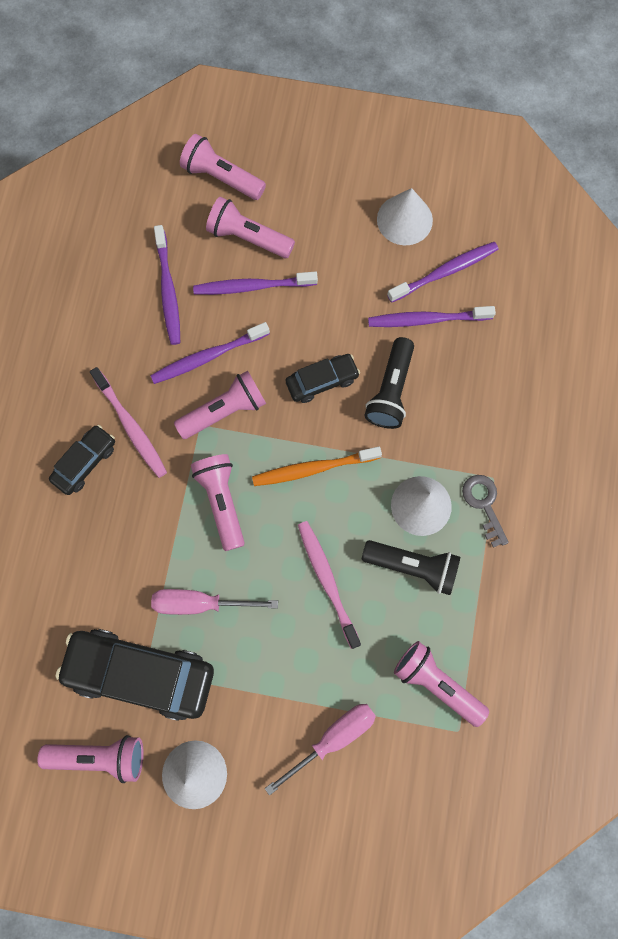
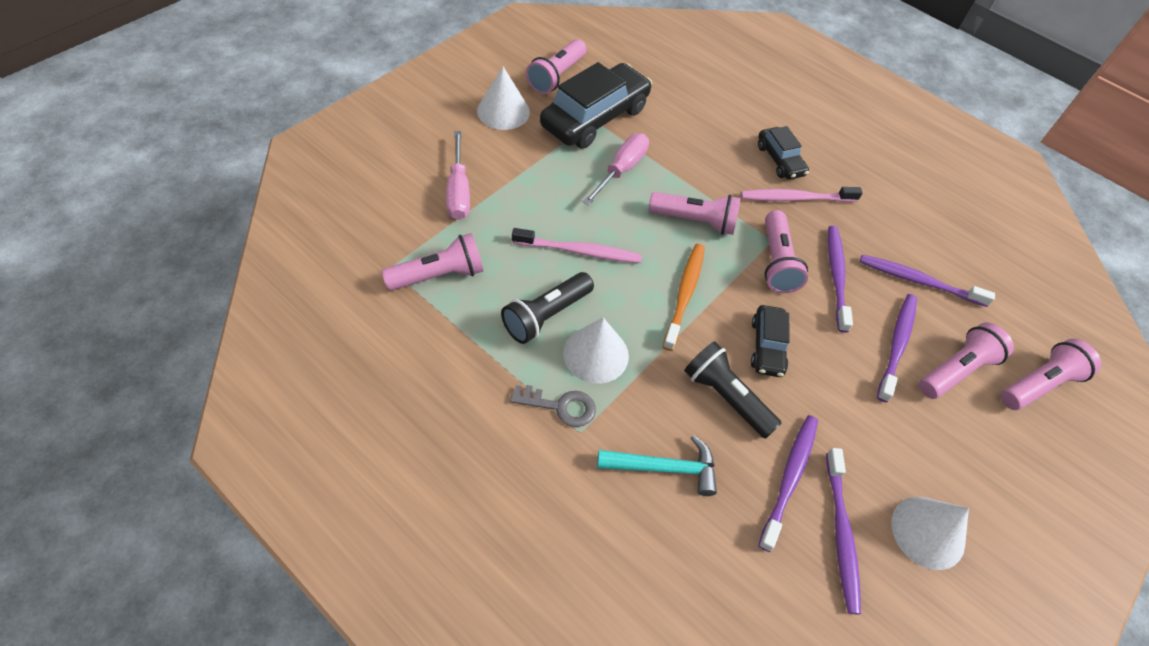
camera: 115 degrees right, 20 degrees down
(479, 405) = (664, 468): none -> turquoise hammer

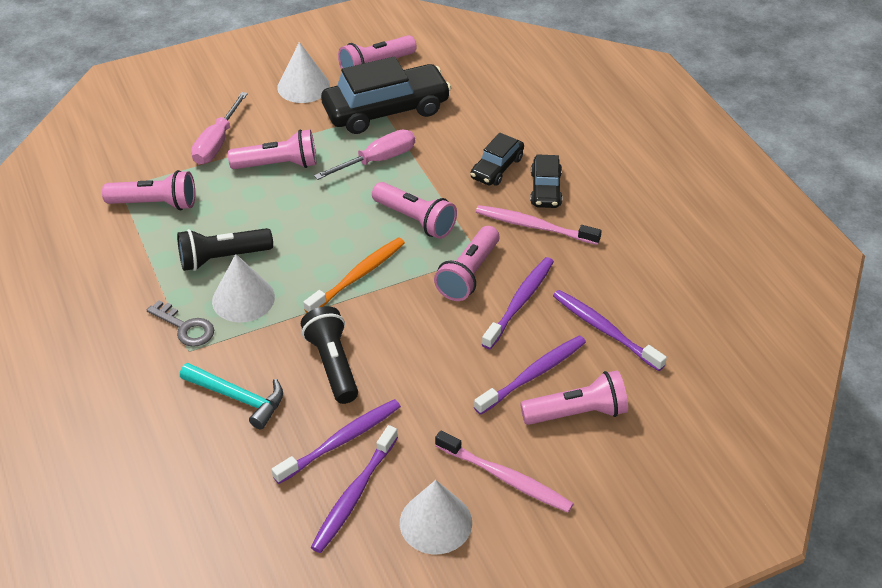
camera: 30 degrees right, 10 degrees down
(580, 251) = (288, 217): pink toothbrush -> pink toothbrush (506, 478)
(767, 346) = (402, 338): black car -> black car (497, 168)
(1038, 384) = (657, 451): pink flashlight -> pink flashlight (278, 165)

